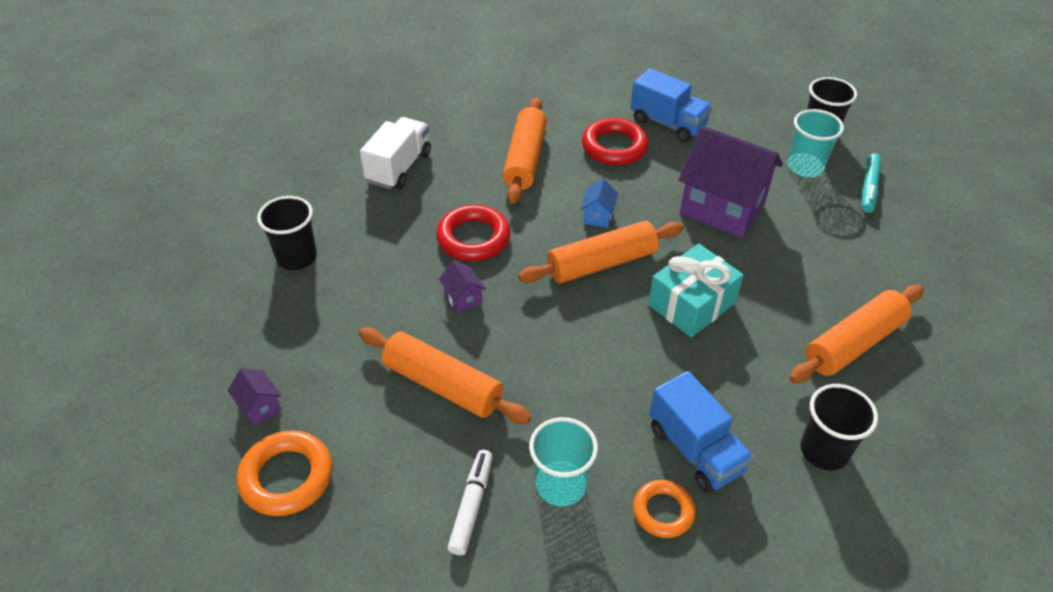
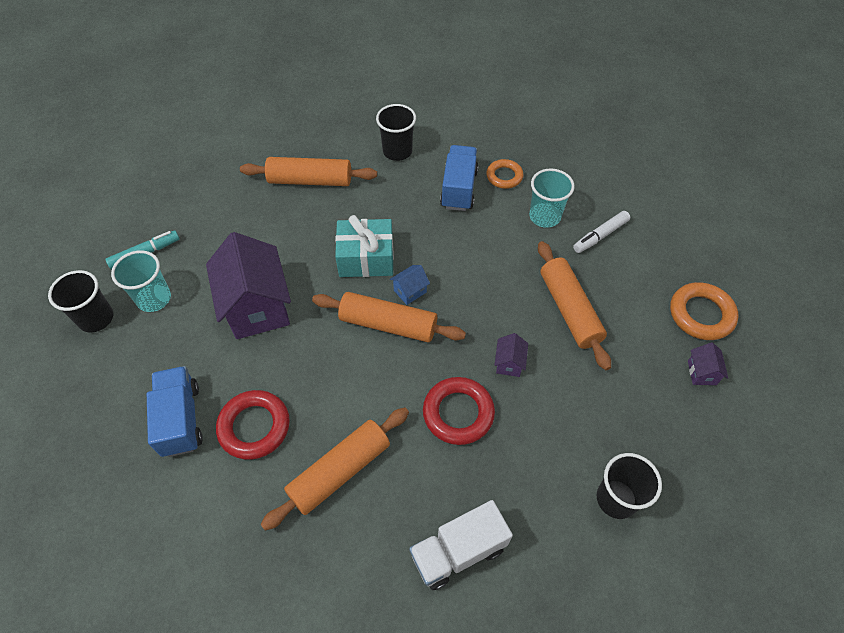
camera: 140 degrees left, 10 degrees up
(598, 216) = (347, 365): blue house -> blue house (410, 291)

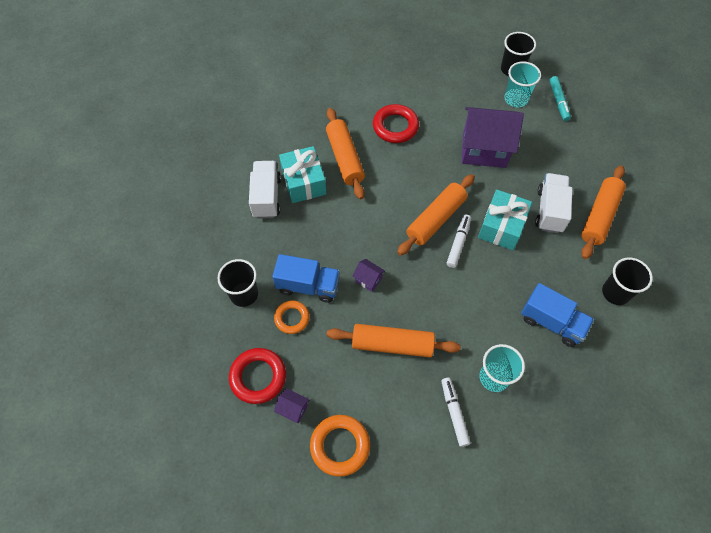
camera: 115 degrees right, 5 degrees up
(181, 419) = (418, 95): blue truck -> blue truck (308, 286)
(322, 222) = (549, 210): none -> white truck
(407, 509) = (304, 182): none -> turquoise gift
(410, 291) = (458, 243): blue house -> white marker
(458, 413) = (348, 233): red ring -> red ring (258, 377)
(504, 176) = (554, 367): orange ring -> orange ring (292, 318)

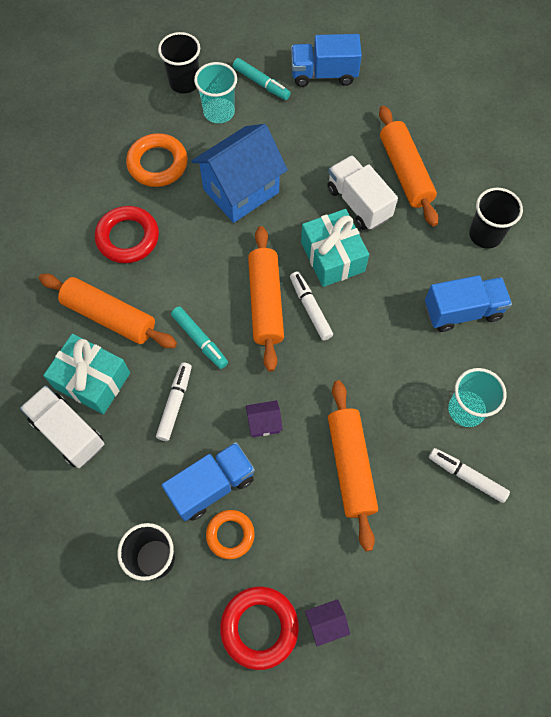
camera: 45 degrees left, 5 degrees up
(333, 229) = (175, 403): none -> white marker
(340, 446) = (403, 611): orange ring -> orange ring (157, 164)
(379, 208) = (200, 340): none -> turquoise marker
(392, 344) = (350, 466): orange rolling pin -> orange rolling pin turned 60 degrees counterclockwise
(484, 150) = (241, 191): purple house -> blue house
(605, 124) = (324, 74): none -> blue truck

